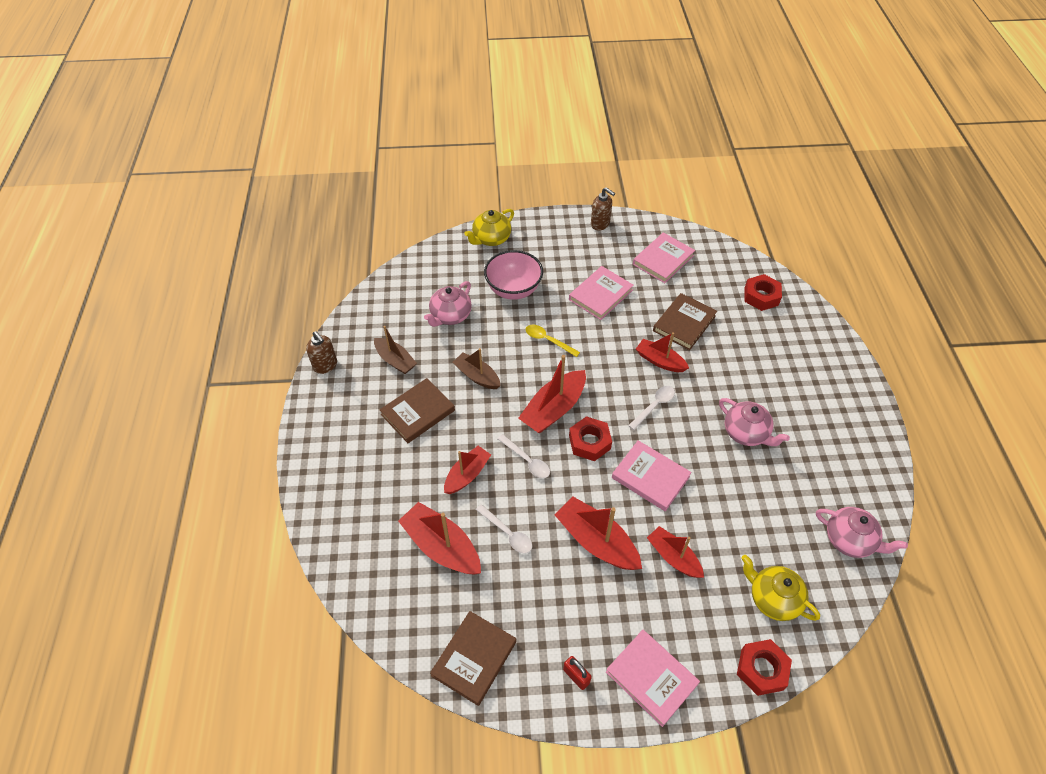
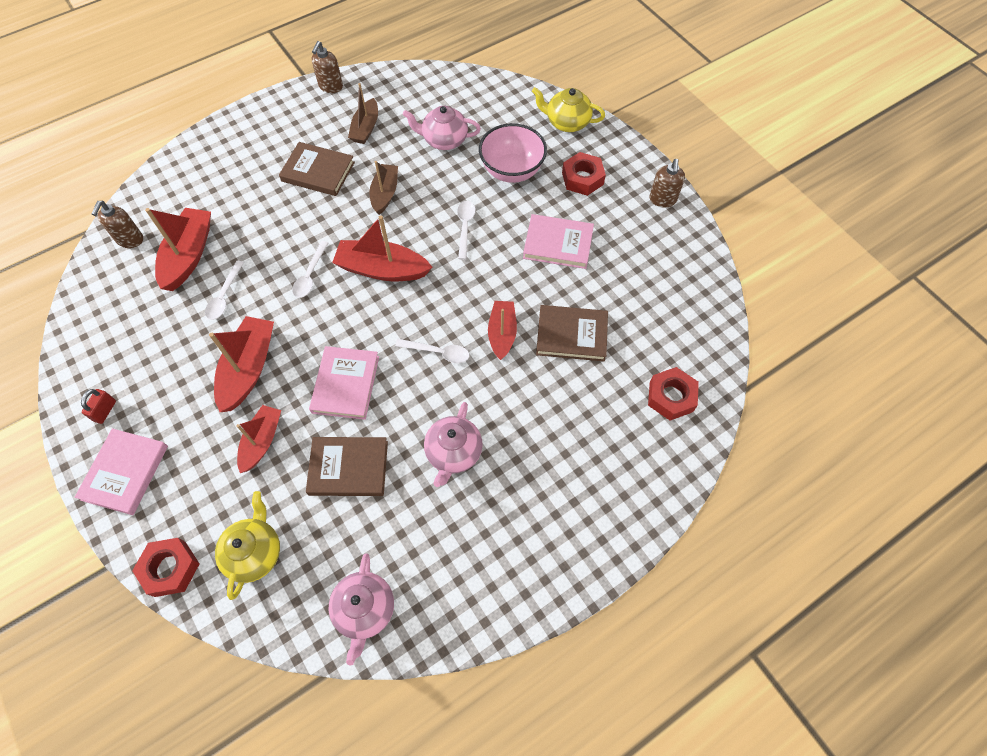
camera: 60 degrees right, 10 degrees up
(387, 592) = (130, 240): none -> brown soap dispenser
(467, 475) = (271, 238): red boat -> none
(474, 658) = (93, 328): brown book -> brown book (348, 468)
(548, 340) = (465, 227): yellow spoon -> white spoon
(589, 442) = (359, 315): red nut -> red nut (582, 178)
(663, 260) = (653, 278): pink book -> none

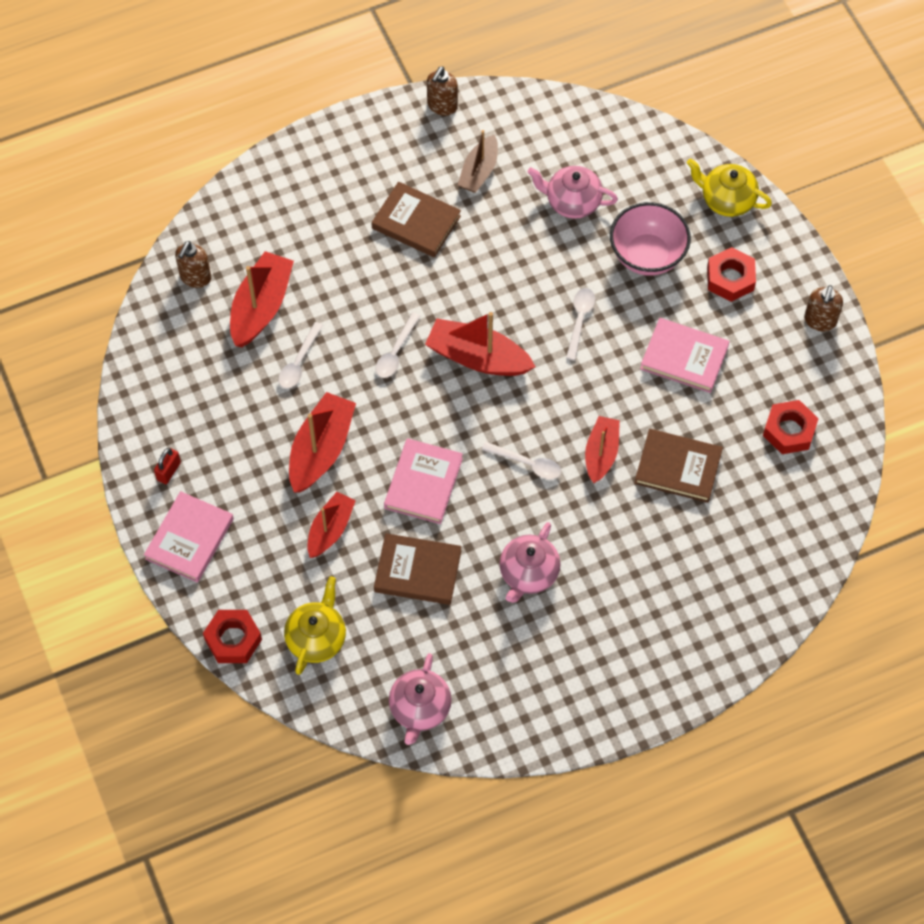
camera: 10 degrees right, 0 degrees up
(385, 193) = (492, 263): brown boat -> none
(671, 397) = (772, 553): red nut -> red nut (789, 431)

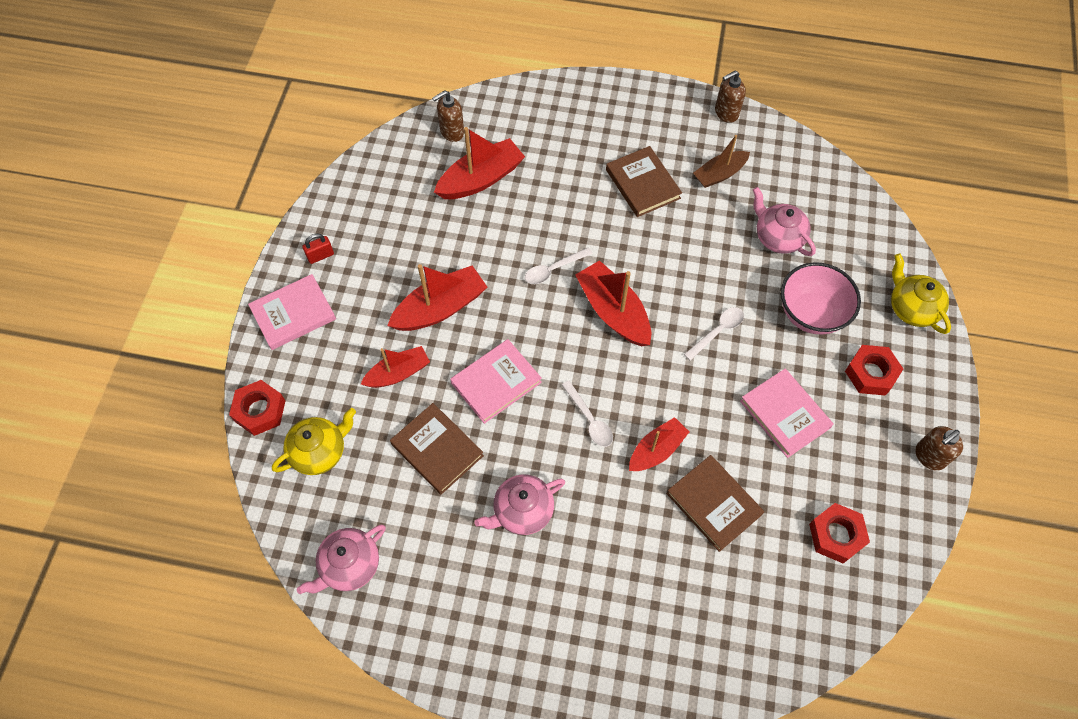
camera: 35 degrees right, 0 degrees up
(299, 362) = (476, 234): white spoon -> none

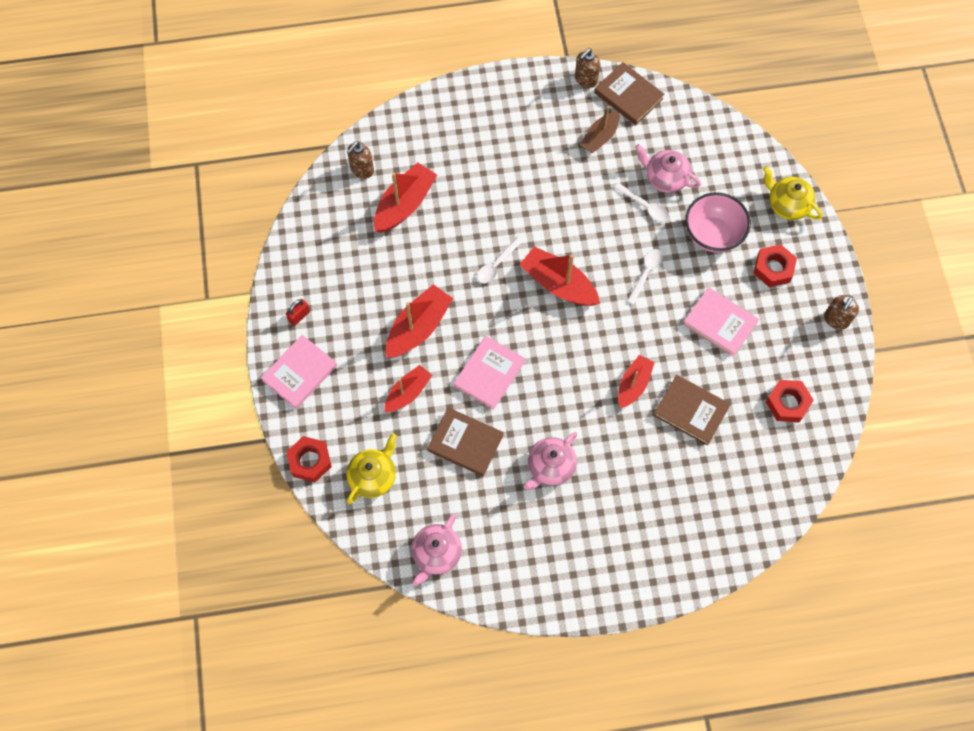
camera: 20 degrees left, 5 degrees up
(589, 419) = (573, 378): white spoon -> white spoon (645, 206)
(643, 184) = (540, 166): brown book -> brown book (628, 96)

